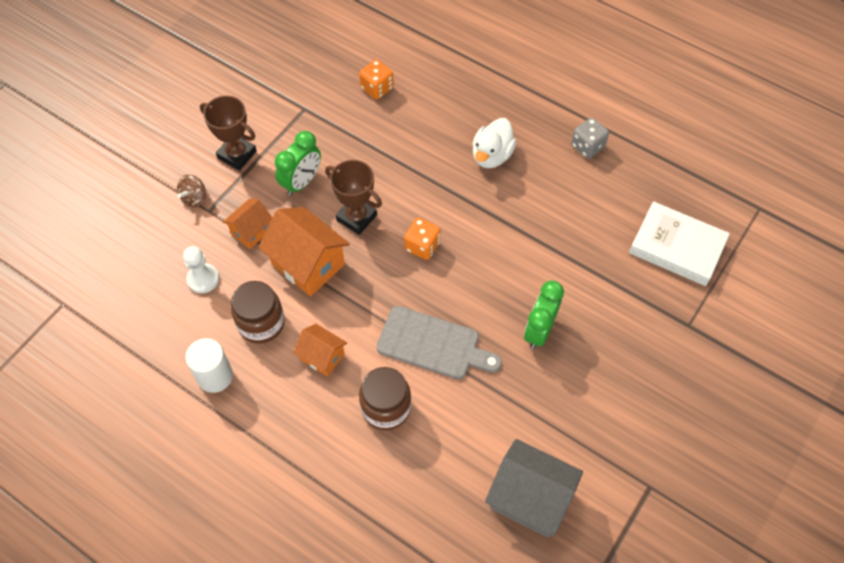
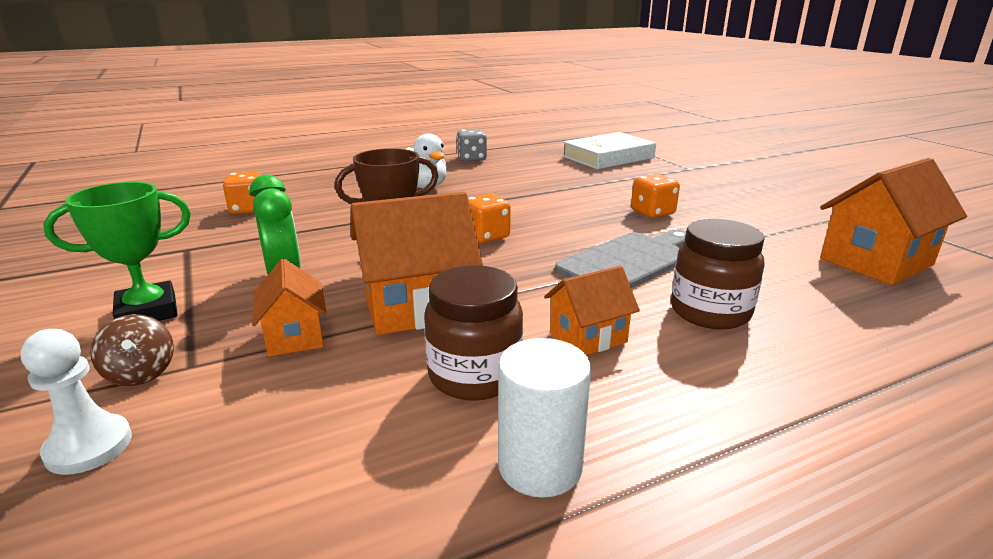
camera: 60 degrees left, 35 degrees down
(203, 279) = (310, 414): white pawn -> white pawn (89, 446)
(237, 155) = (147, 311): brown trophy -> green trophy
(529, 498) = (875, 262): grey house -> orange house
(539, 331) = (652, 212): green clock -> orange dice

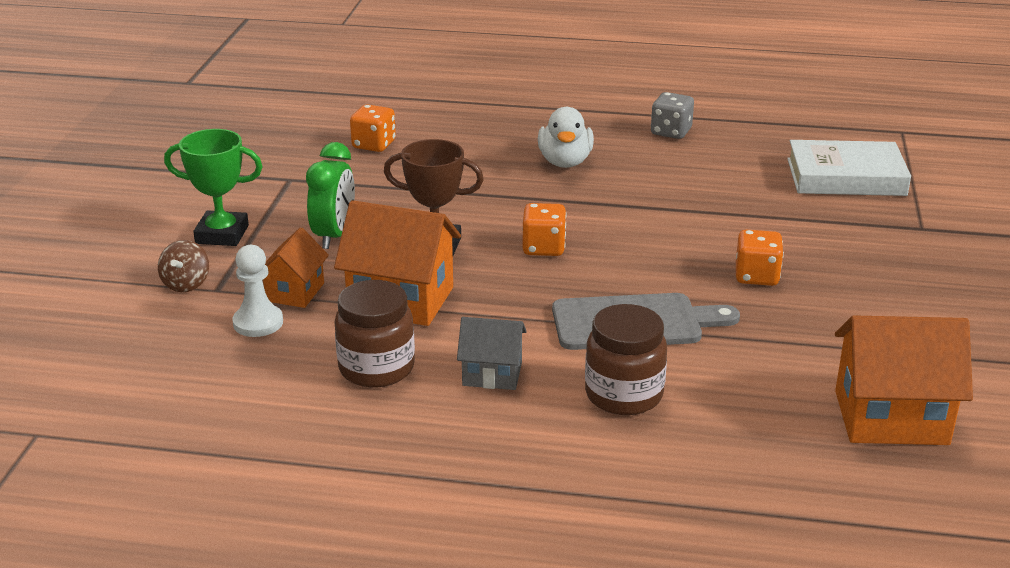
camera: 35 degrees right, 5 degrees up
(89, 446) = (132, 322): white pawn -> white pawn (258, 323)
(540, 466) = (345, 437): white cylinder -> none
(588, 337) = (492, 374): orange house -> grey house

